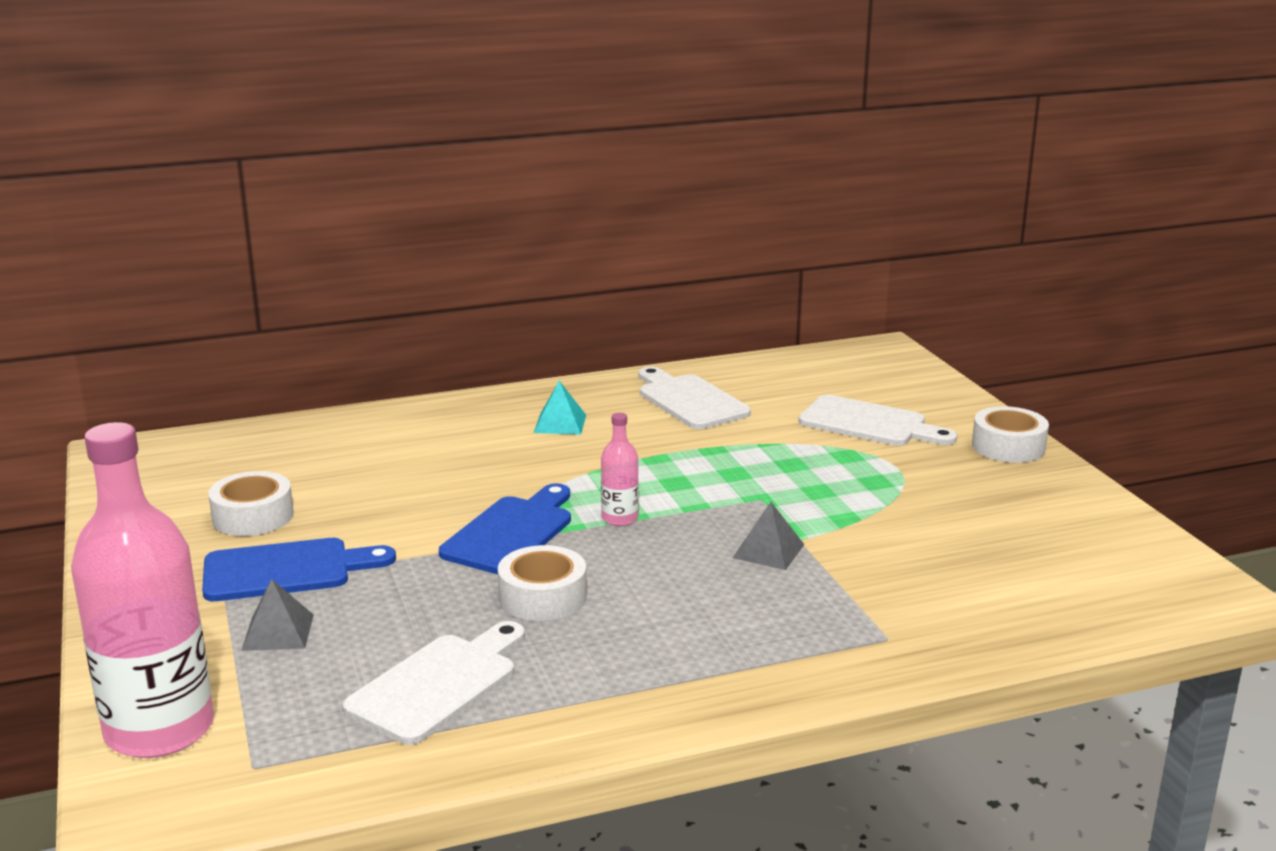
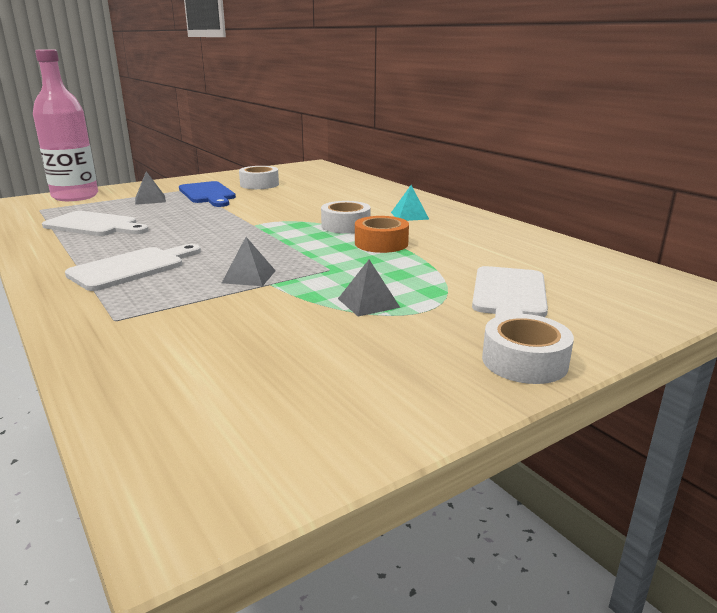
camera: 75 degrees right, 0 degrees up
(511, 532) = (257, 221): blue cutting board -> none
(542, 597) = (182, 233): white tape -> white tape (345, 226)
(620, 518) = (283, 238): pink bottle -> none
(676, 458) = (381, 243): none -> orange tape
(689, 400) = (483, 239): white cutting board -> white cutting board (132, 268)
(871, 491) = (368, 303): none -> grey pyramid

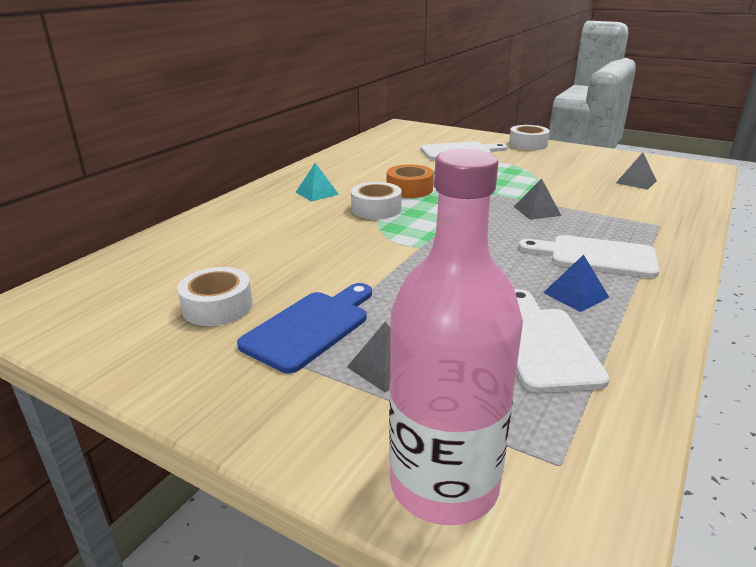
camera: 115 degrees left, 5 degrees up
(109, 245) = (576, 295): none -> blue pyramid
(368, 303) = (519, 174): grey pyramid -> grey pyramid (636, 182)

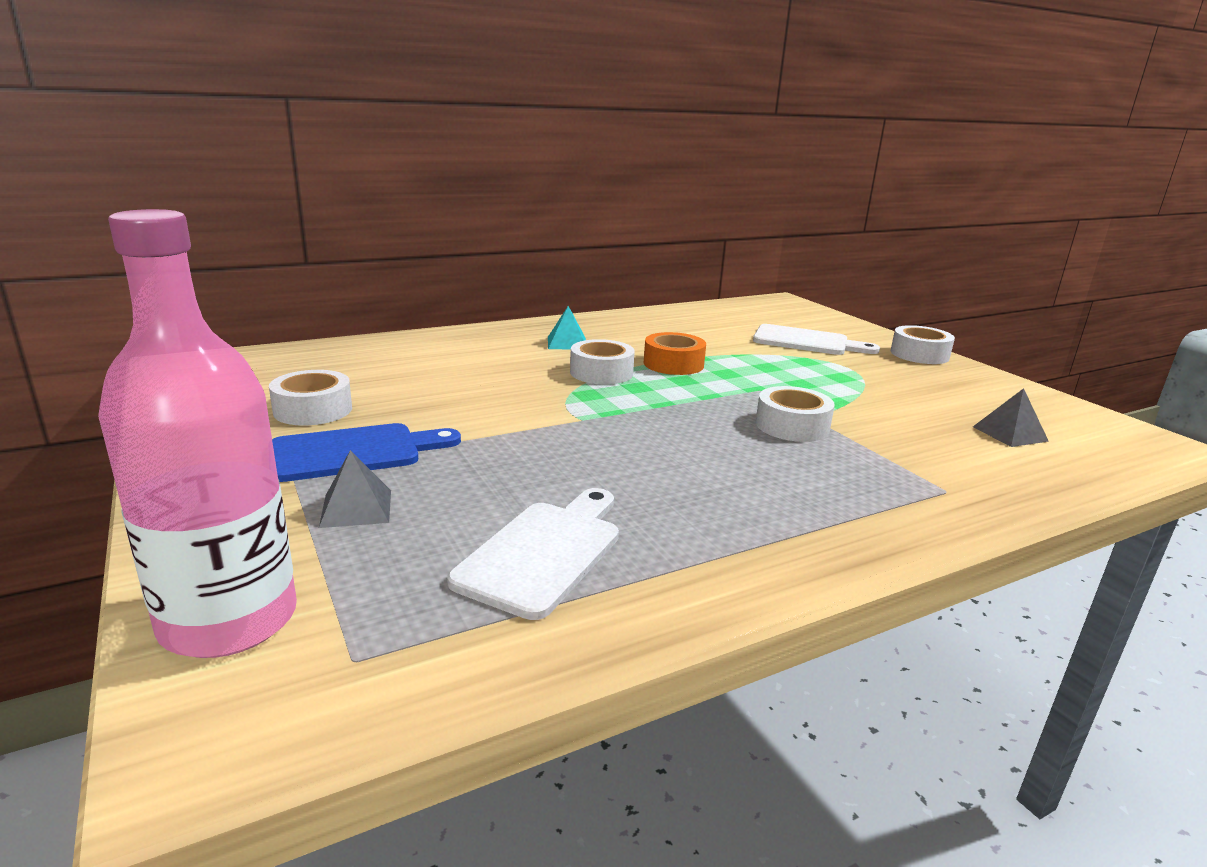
camera: 30 degrees right, 5 degrees down
(537, 211) = (792, 426): grey pyramid -> white tape
(576, 295) = (674, 522): blue pyramid -> none
(595, 256) = (779, 494): white cutting board -> none

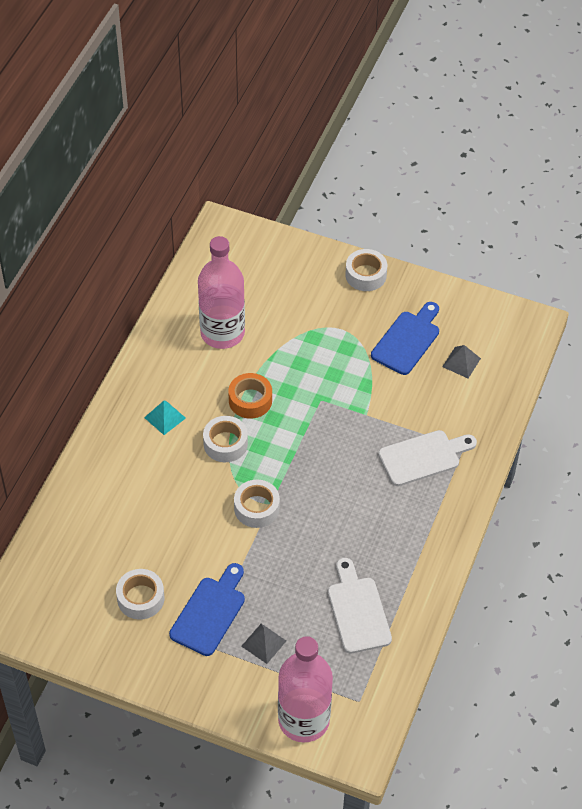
camera: 40 degrees left, 30 degrees up
(704, 331) = (222, 333): none -> pink bottle
(792, 426) = (365, 432): white tape -> white tape (256, 508)
(806, 342) = (292, 303): white cutting board -> white cutting board (423, 457)
(935, 397) = (407, 340): none -> blue cutting board

